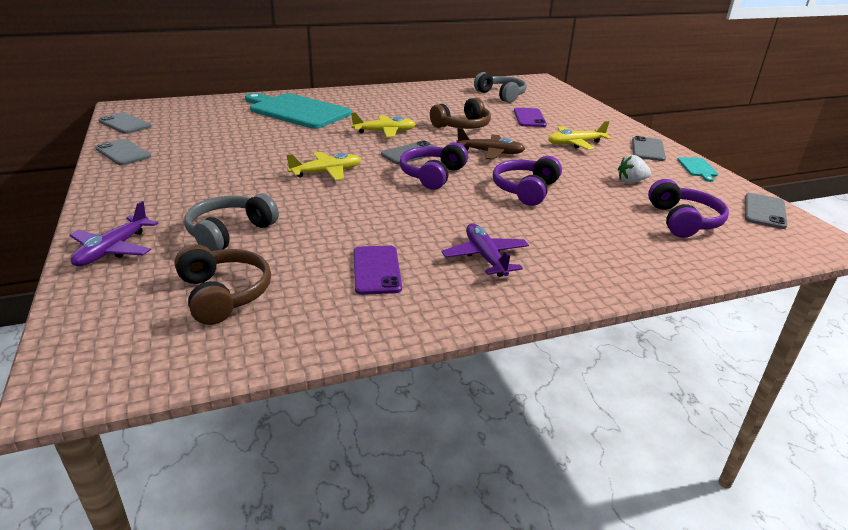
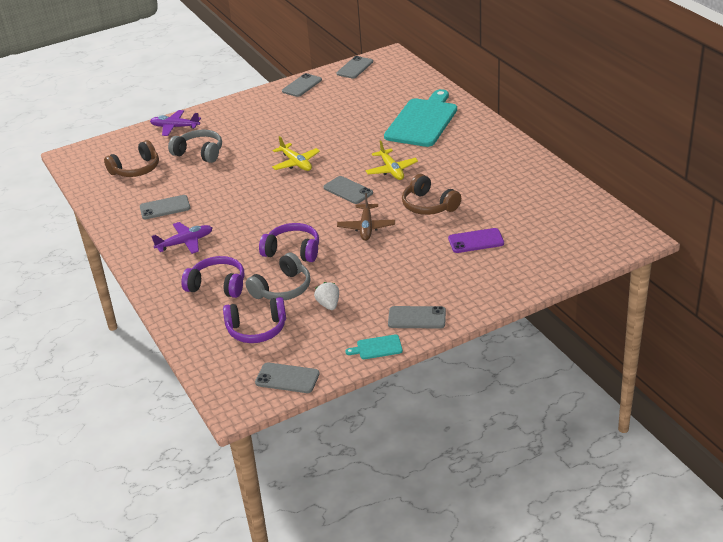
camera: 85 degrees right, 5 degrees up
(376, 270) = (165, 207): purple phone -> grey phone
(432, 175) = (306, 206): purple headphones -> purple headphones (218, 285)
(501, 95) = (546, 217): grey headphones -> grey headphones (282, 289)
(575, 144) = (411, 272): yellow plane -> none

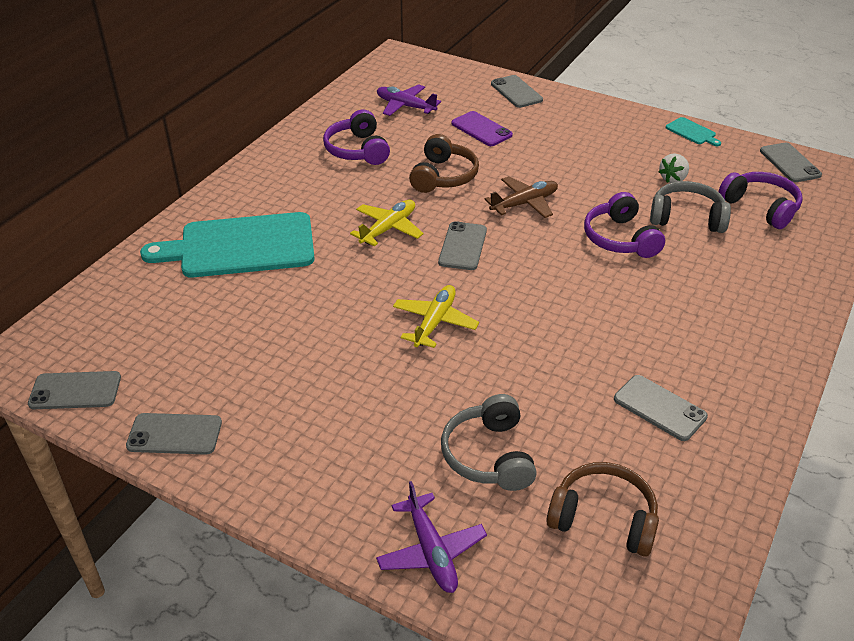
camera: 125 degrees left, 5 degrees up
(185, 242) = (703, 338): purple plane -> purple plane (405, 106)
(218, 285) = (738, 267): purple headphones -> purple headphones (357, 150)
(417, 318) = (630, 125): grey phone -> grey phone (516, 92)

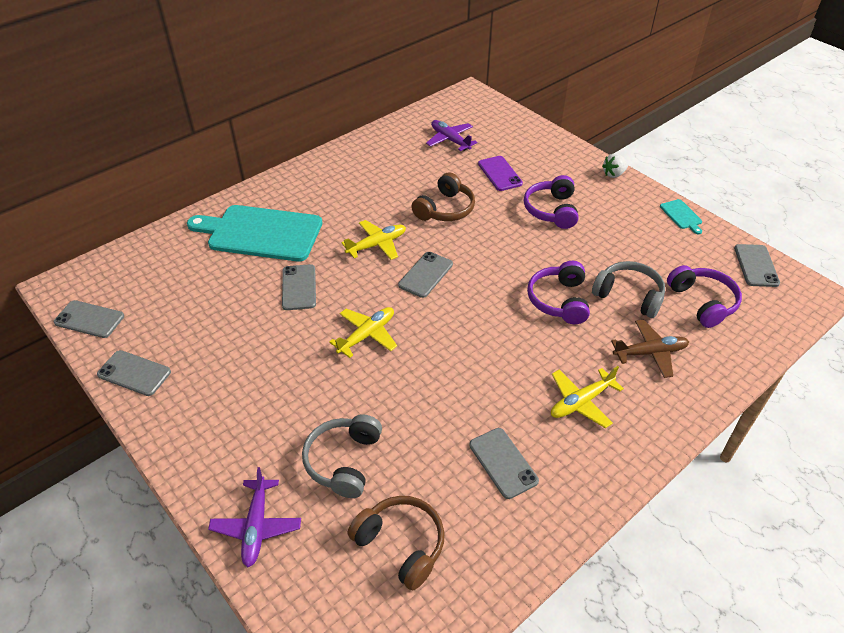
camera: 20 degrees right, 5 degrees up
(357, 150) = (391, 171): purple headphones -> purple headphones (551, 210)
(516, 92) = (548, 145): grey phone -> grey phone (299, 287)
(524, 203) = (497, 249): brown plane -> brown plane (650, 353)
(673, 179) = (638, 256): white strawberry -> white strawberry (614, 174)
(701, 329) = (581, 402): none -> yellow plane

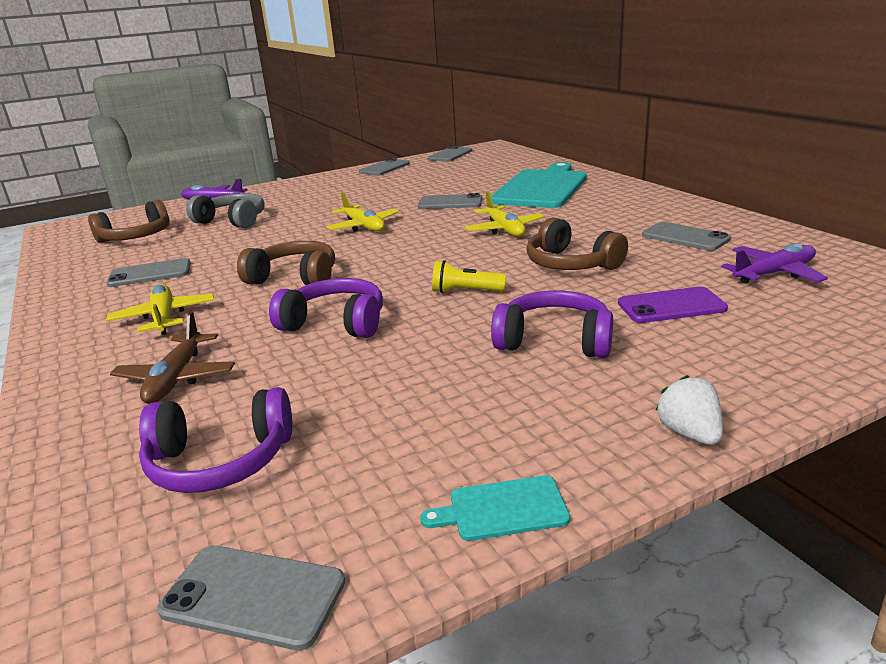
camera: 105 degrees right, 20 degrees down
(425, 275) = (438, 250): grey phone -> grey phone (685, 237)
(492, 346) = (295, 278): none -> brown headphones
(498, 250) = (465, 291): none -> yellow flashlight
(629, 295) = (300, 381): grey headphones -> none

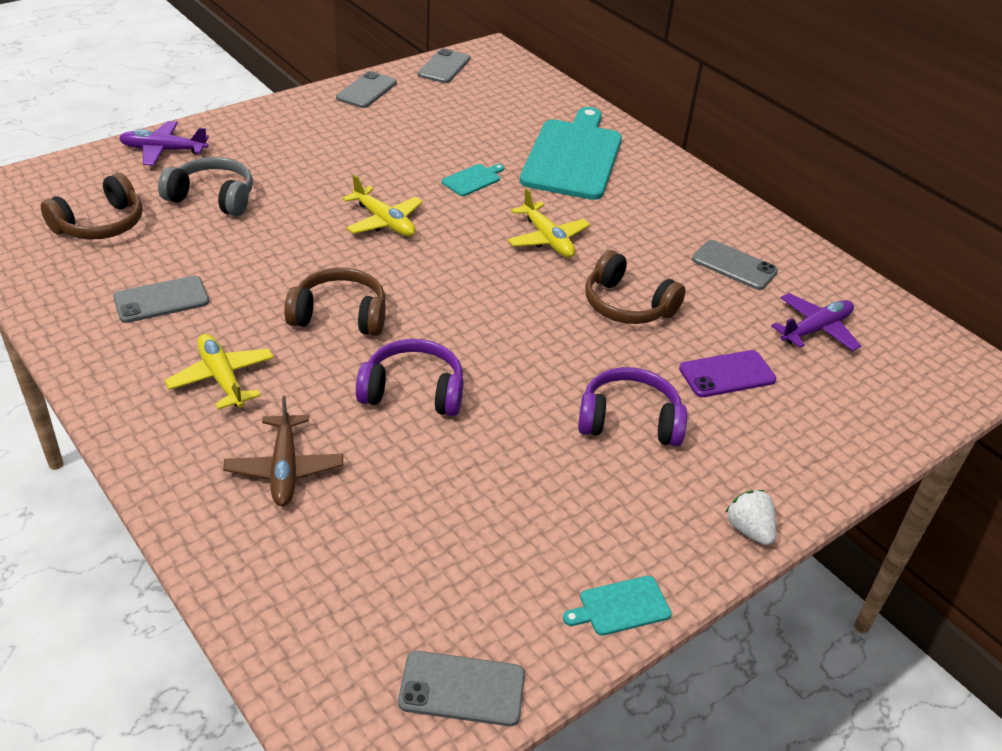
camera: 15 degrees left, 15 degrees up
(220, 461) = (377, 568): purple headphones -> none
(450, 203) = (473, 179): grey phone -> turquoise cutting board
(465, 291) = (531, 345): yellow flashlight -> none

